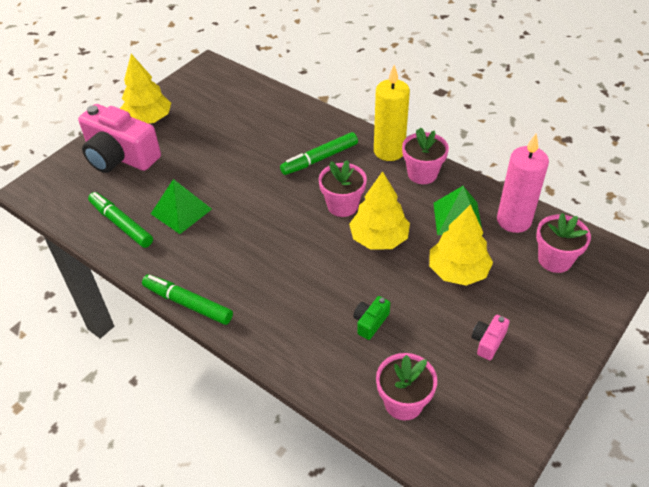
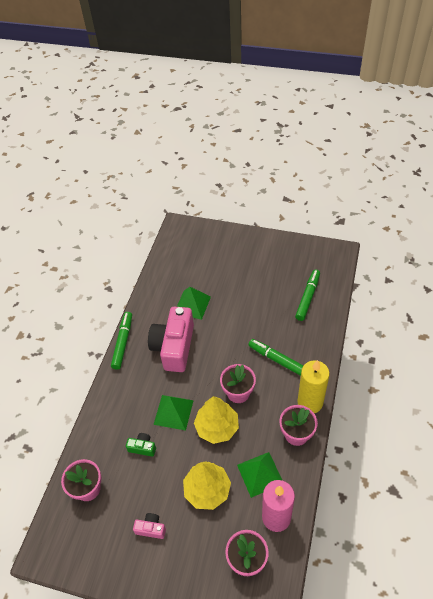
camera: 70 degrees right, 5 degrees up
(120, 156) = (224, 251): pink camera -> pink camera (174, 347)
(121, 224) = (169, 281): green marker -> green marker (307, 297)
(148, 119) = (265, 247): yellow tree -> none
(335, 275) = (173, 412): none -> green pyramid

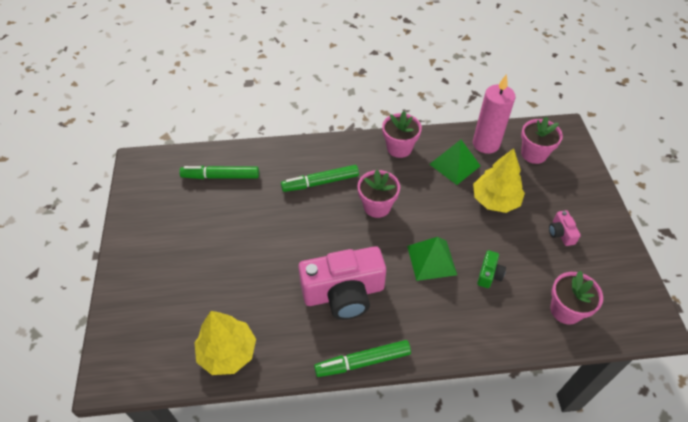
camera: 115 degrees left, 0 degrees up
(142, 447) = (489, 274): green camera -> green camera turned 150 degrees counterclockwise
(192, 304) = (268, 296): green pyramid -> none
(217, 427) = (427, 213): yellow tree -> yellow tree (227, 352)
(278, 360) = (320, 182): green marker -> green marker turned 60 degrees clockwise
(310, 402) = (359, 145): yellow candle -> none

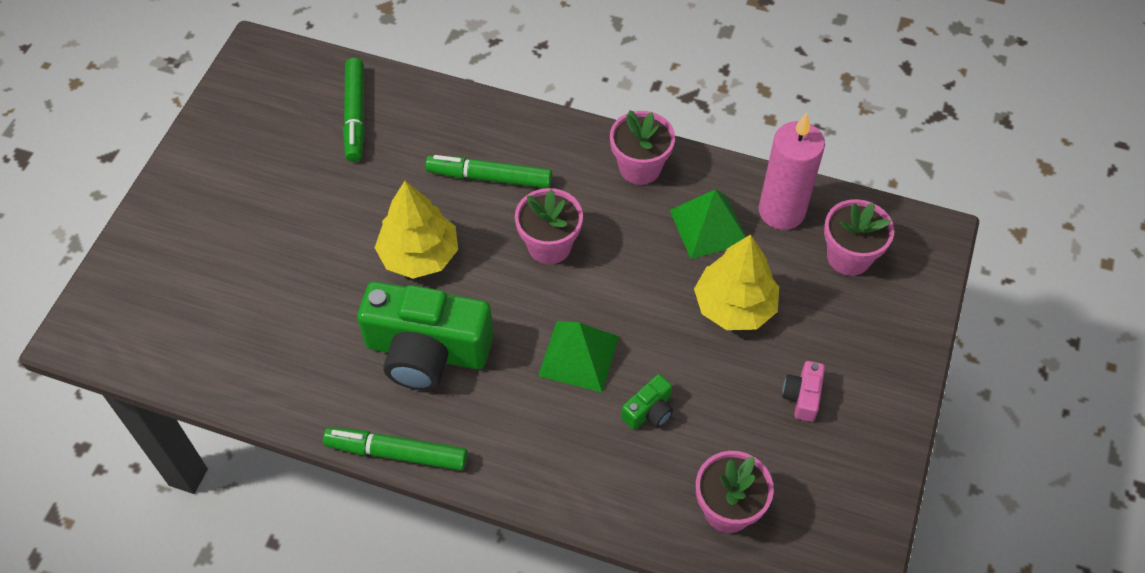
camera: 25 degrees right, 5 degrees up
(221, 176) = (355, 115): green marker -> green marker turned 120 degrees counterclockwise
(227, 352) = (234, 365): yellow tree -> yellow tree (419, 255)
(344, 293) = (427, 351): pink camera -> green camera

